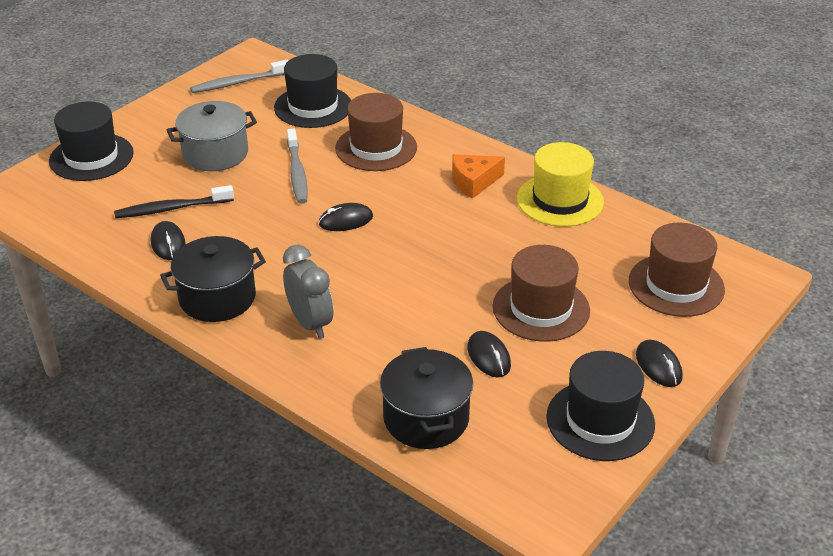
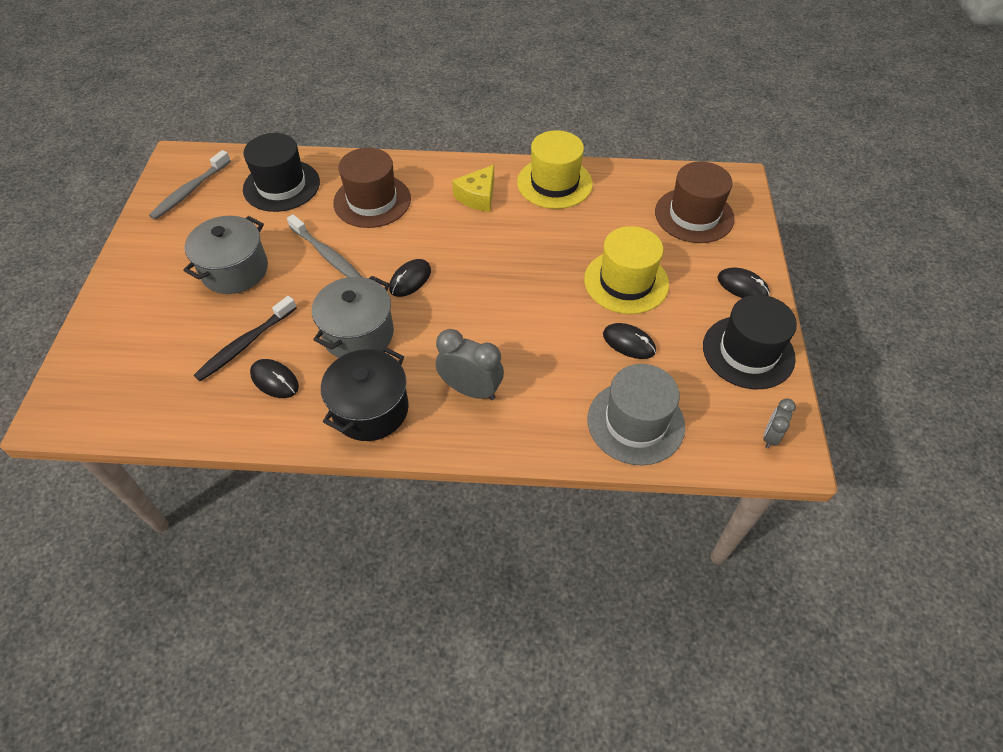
camera: 35 degrees left, 15 degrees up
(91, 157) = (113, 330): black hat -> none
(263, 241) = (358, 334): none -> grey pot
(426, 418) = (635, 422): black pot -> grey hat
(473, 182) = (478, 196): orange cheese -> yellow cheese
(541, 308) = (626, 282): brown hat -> yellow hat
(543, 495) = (770, 436): none -> grey clock

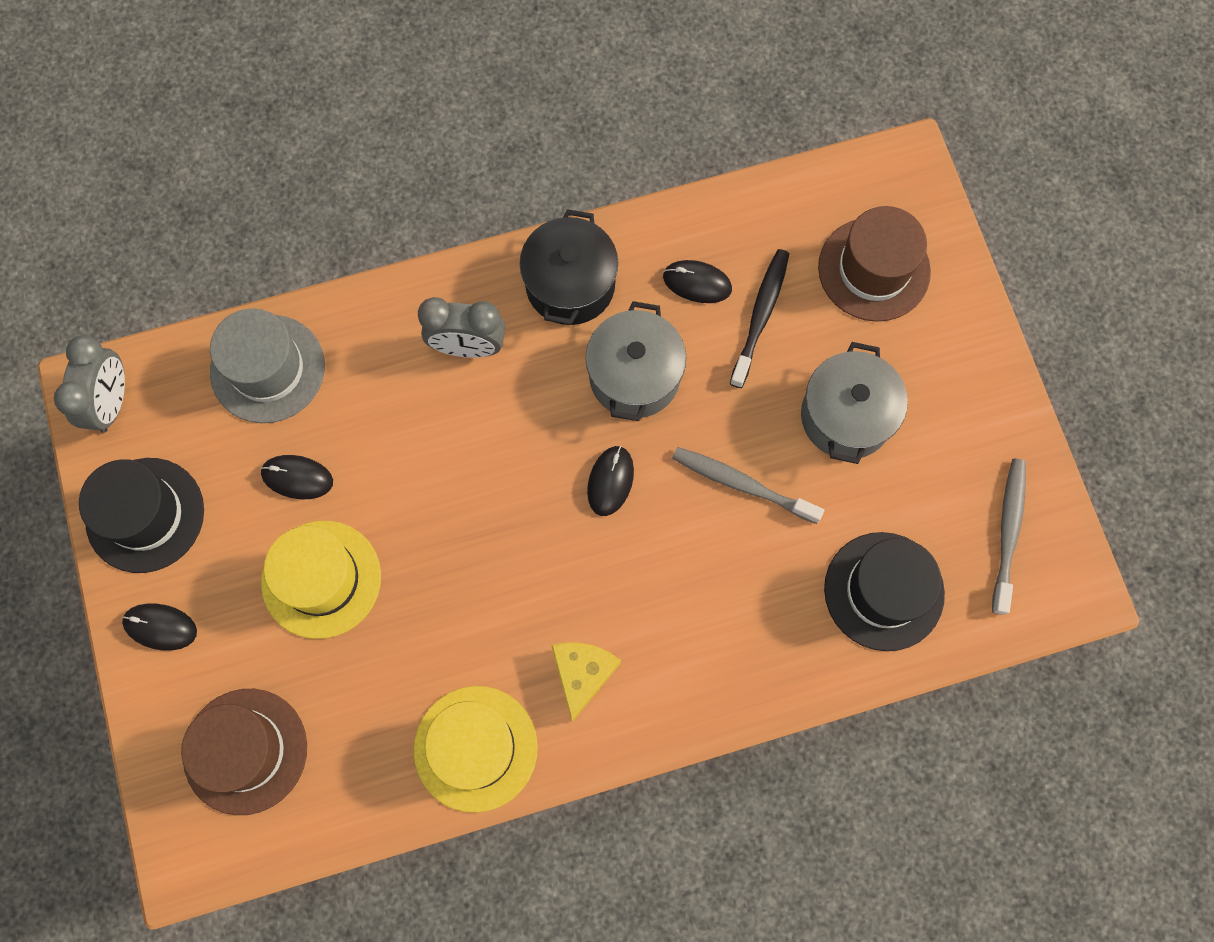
camera: 160 degrees right, 20 degrees up
(372, 201) = (734, 608): brown hat -> brown hat (874, 269)
(770, 436) = (112, 402): grey clock -> grey clock, size x1.74

